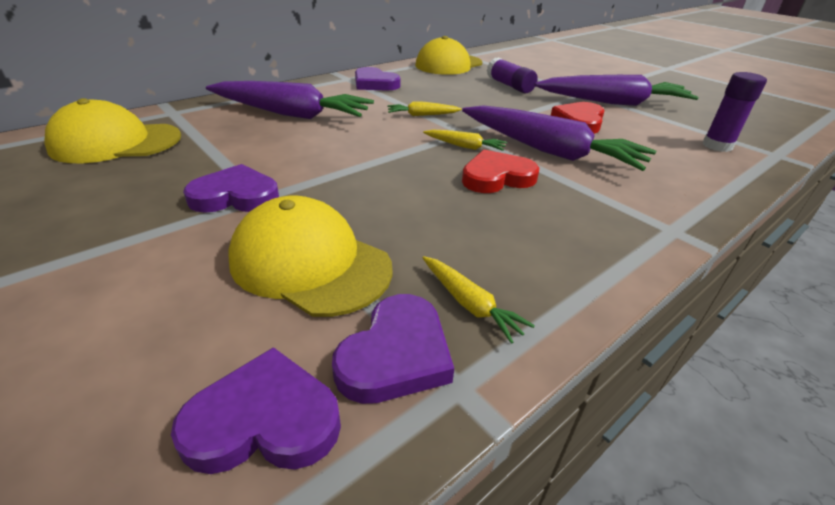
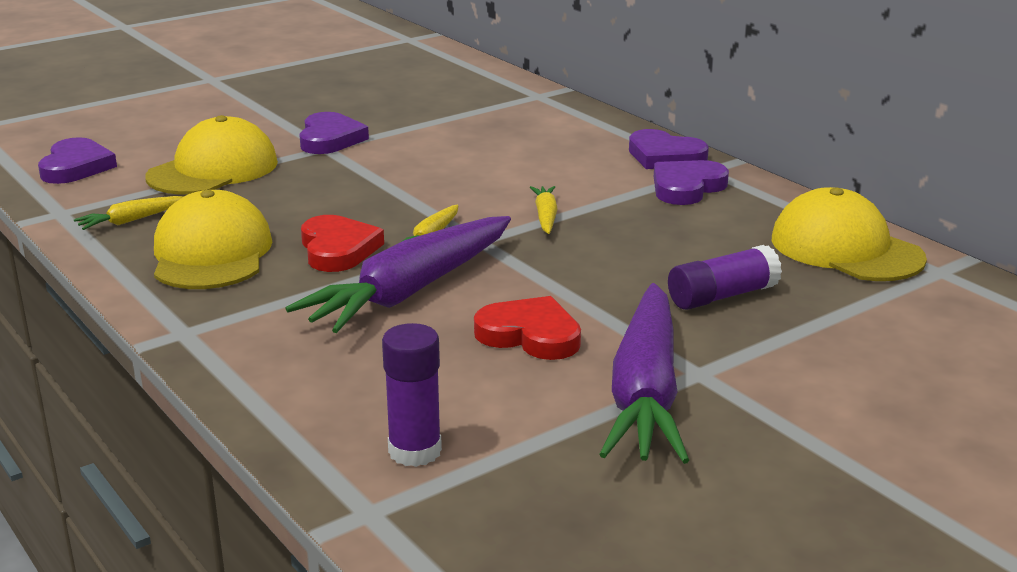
camera: 95 degrees right, 10 degrees down
(116, 143) = (452, 88): yellow cap -> yellow cap (211, 253)
(291, 114) = (539, 145): purple carrot -> none
(396, 355) = (99, 196): purple heart -> purple heart (664, 156)

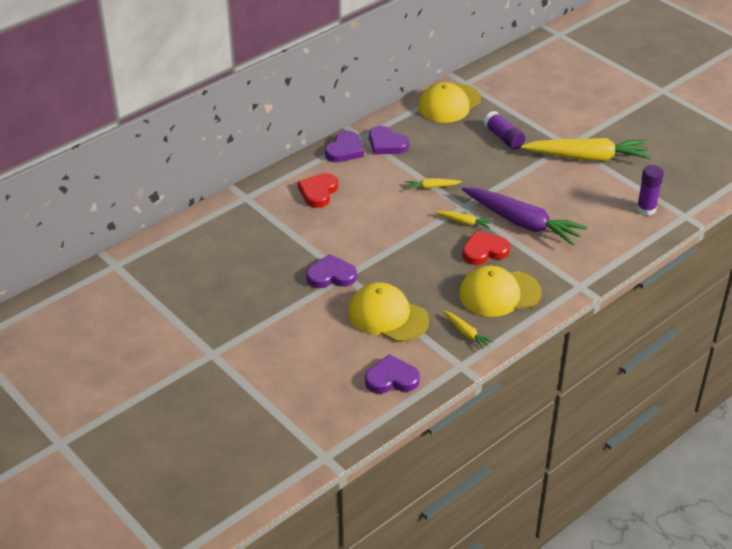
camera: 95 degrees left, 15 degrees up
(530, 335) = (552, 186): red heart -> red heart (318, 192)
(645, 393) = (587, 157): purple carrot -> yellow carrot

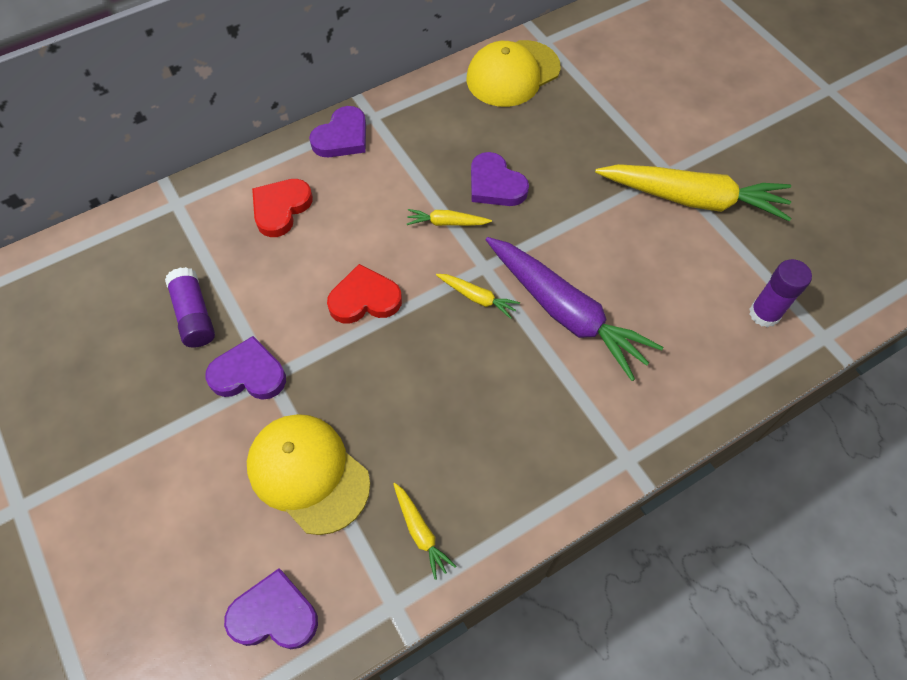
camera: 10 degrees right, 20 degrees up
(386, 144) = (404, 134): purple heart -> purple heart (495, 184)
(484, 251) = (493, 360): red heart -> red heart (364, 299)
(499, 293) = (495, 454): yellow cap -> none
(503, 137) = (575, 144): purple glue stick -> purple glue stick (194, 315)

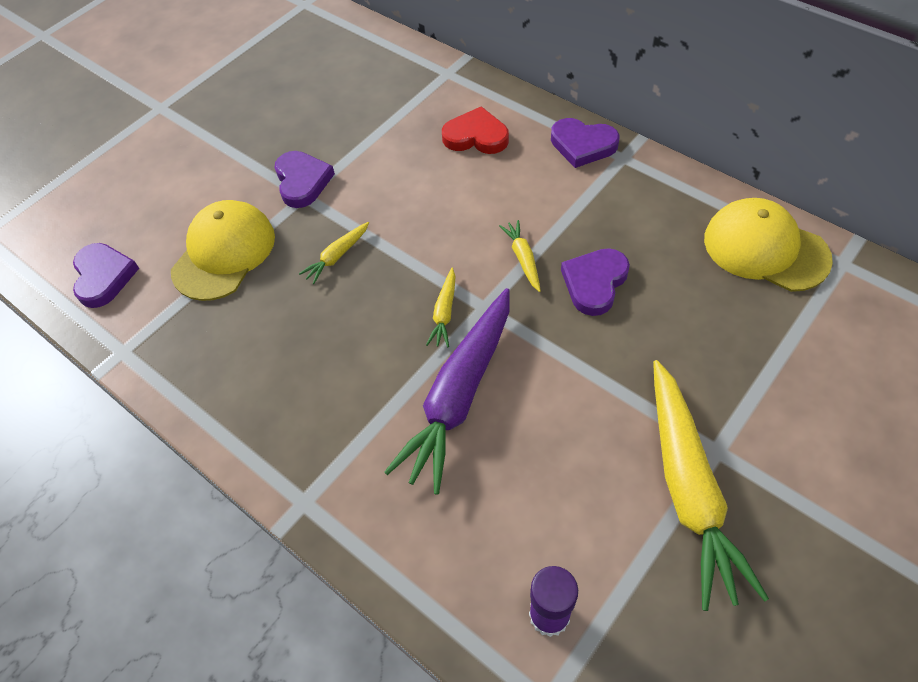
camera: 75 degrees right, 5 degrees down
(194, 315) = (344, 128): purple glue stick -> none
(364, 299) = (406, 228): red heart -> none
(420, 532) = (188, 349): yellow carrot -> yellow carrot (337, 256)

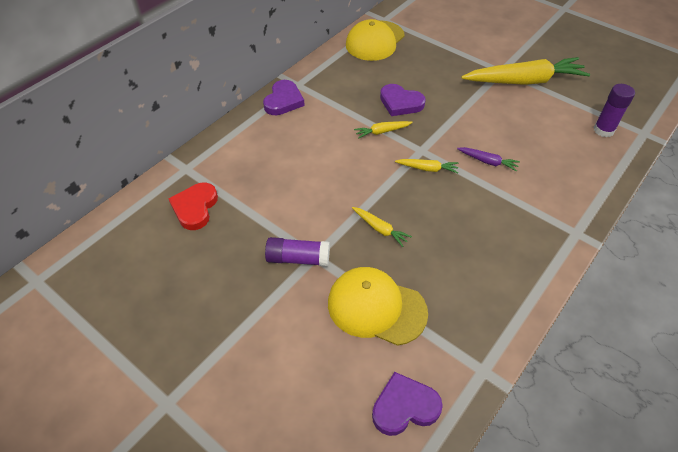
camera: 95 degrees left, 5 degrees down
(302, 181) = (298, 258): purple heart -> purple glue stick
(459, 395) = (488, 162): purple carrot -> purple carrot, size x0.44
(476, 136) = (264, 152): red heart -> red heart (195, 208)

